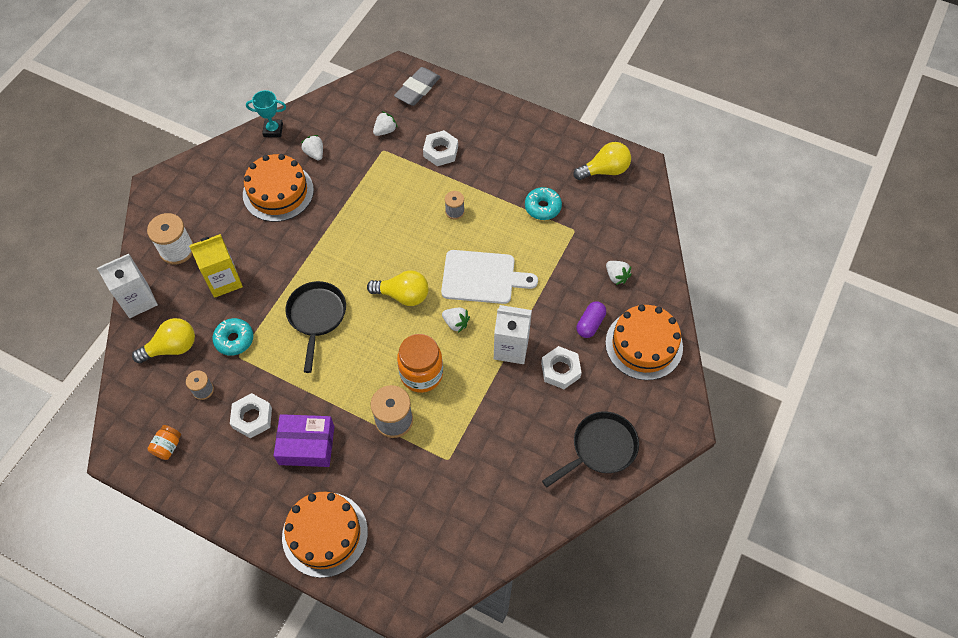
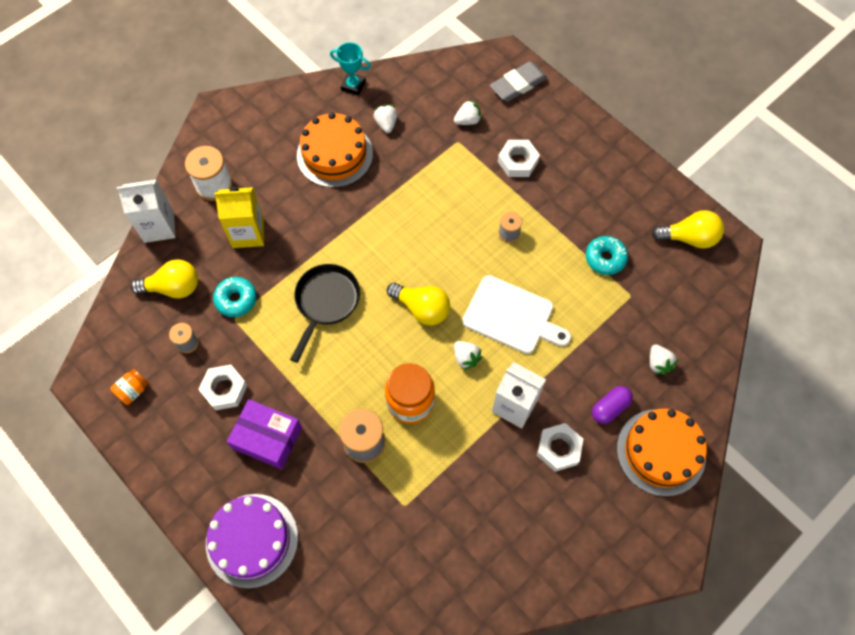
camera: 20 degrees right, 5 degrees up
(325, 534) = (252, 540): orange cake -> purple cake
(600, 448) = (570, 553): black pan -> none

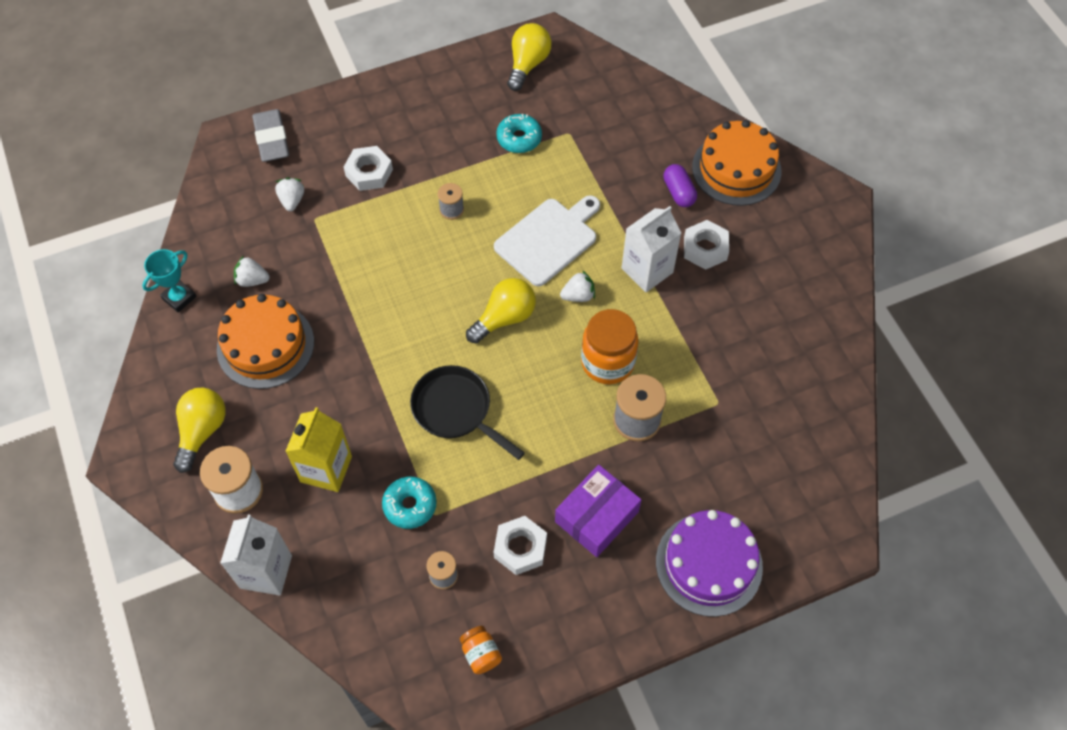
camera: 70 degrees left, 5 degrees down
(173, 287) = (361, 574): yellow light bulb -> yellow light bulb (202, 431)
(658, 363) = (648, 138): white strawberry -> none

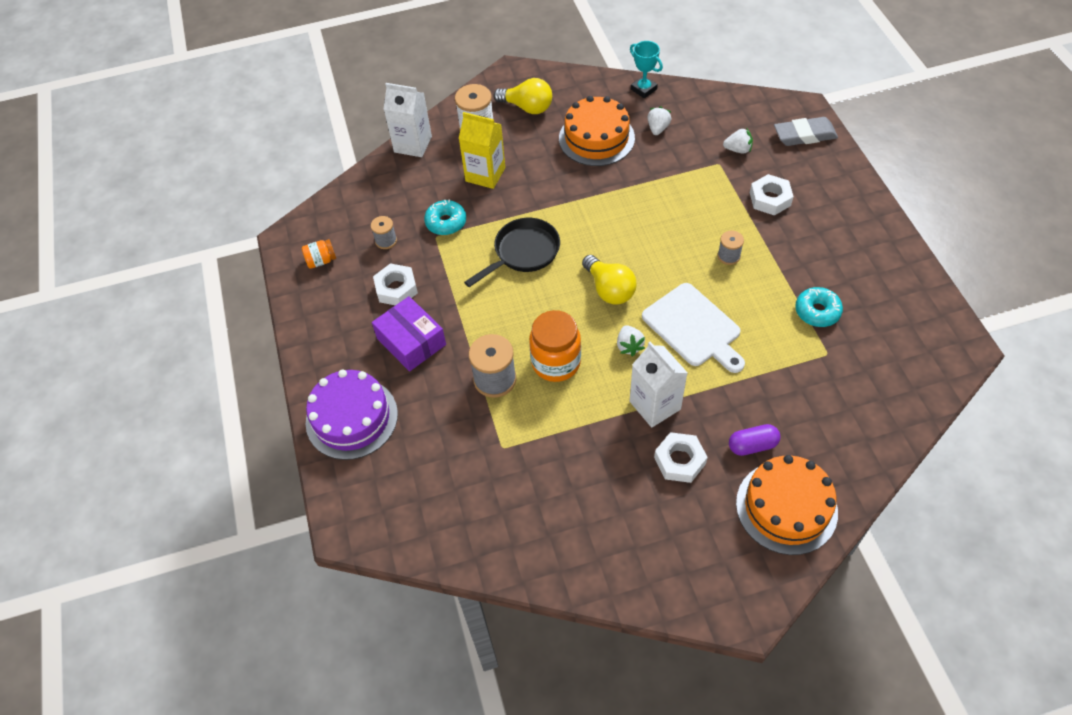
camera: 100 degrees right, 5 degrees down
(528, 64) = (918, 324): yellow light bulb -> none

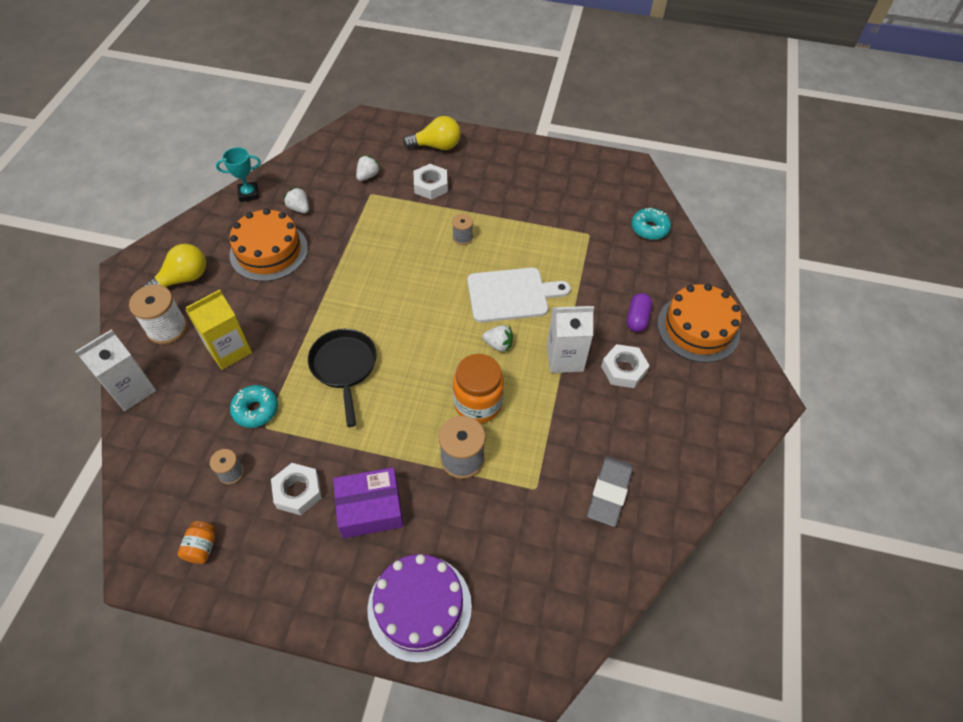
camera: 65 degrees left, 0 degrees up
(609, 289) = (433, 328): yellow light bulb -> yellow light bulb (436, 146)
(804, 135) = (390, 134): grey eraser -> grey eraser (609, 493)
(817, 311) = (550, 219): turquoise donut -> turquoise donut (649, 228)

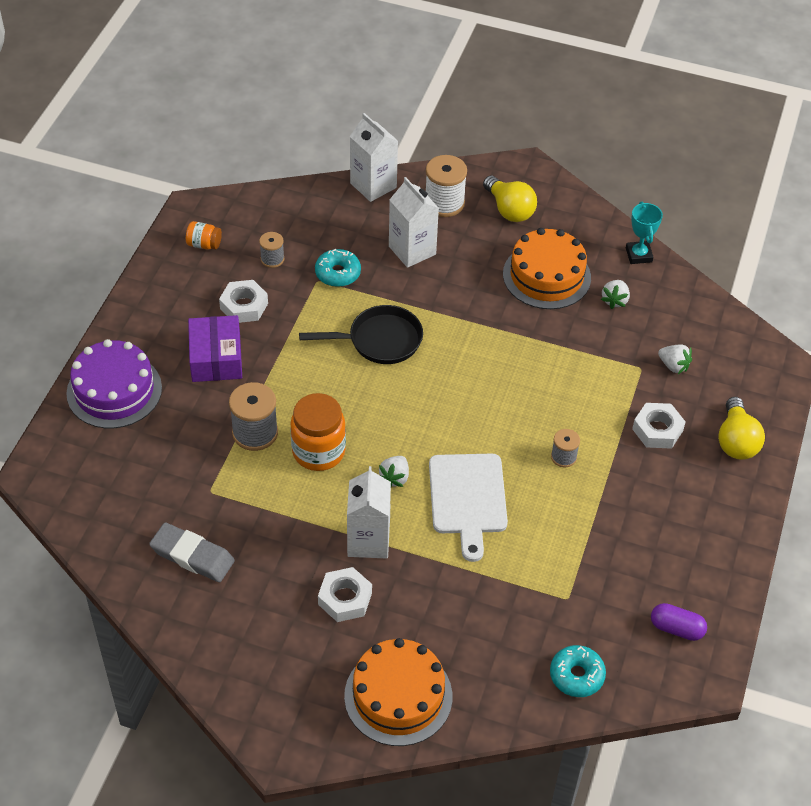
camera: 95 degrees right, 5 degrees down
(229, 350) = (412, 250): yellow carton -> white carton
(299, 208) = (614, 300): white strawberry -> white strawberry turned 150 degrees clockwise
(637, 318) = (419, 628): purple capsule -> purple capsule (676, 628)

